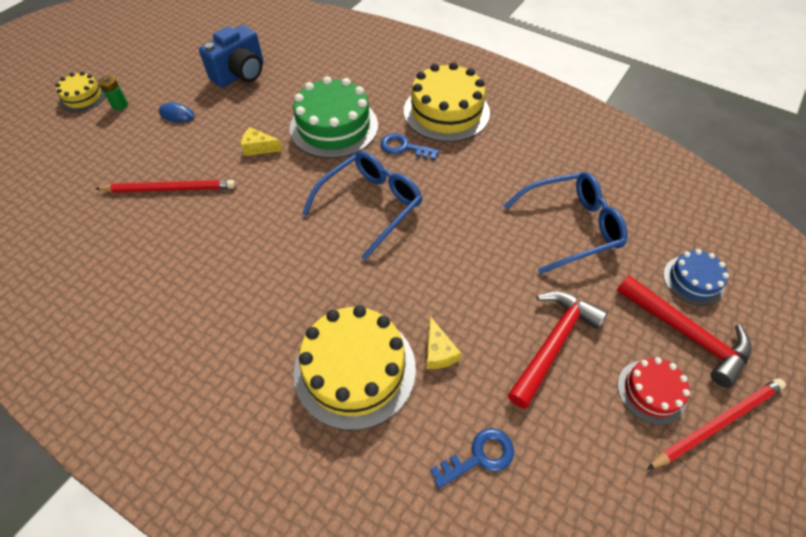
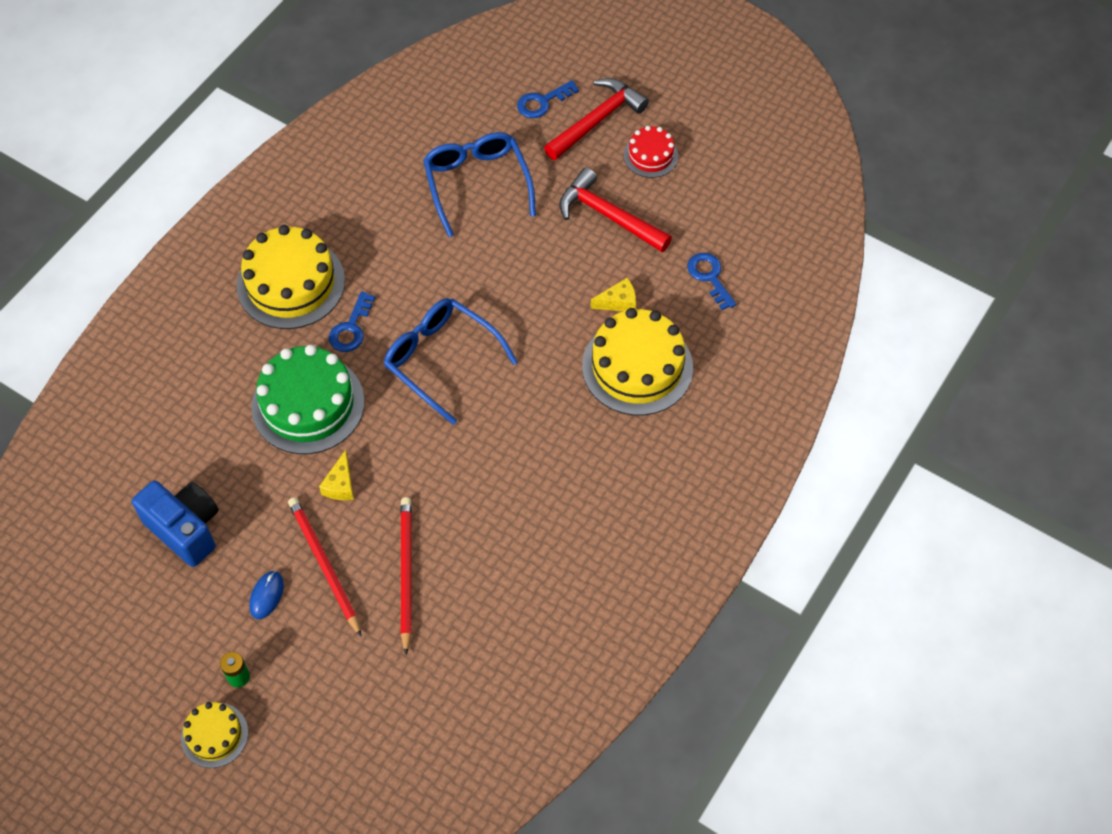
camera: 90 degrees left, 5 degrees up
(693, 280) = (542, 102): blue cake -> blue key
(717, 423) = (675, 120): red pencil -> red pencil (324, 565)

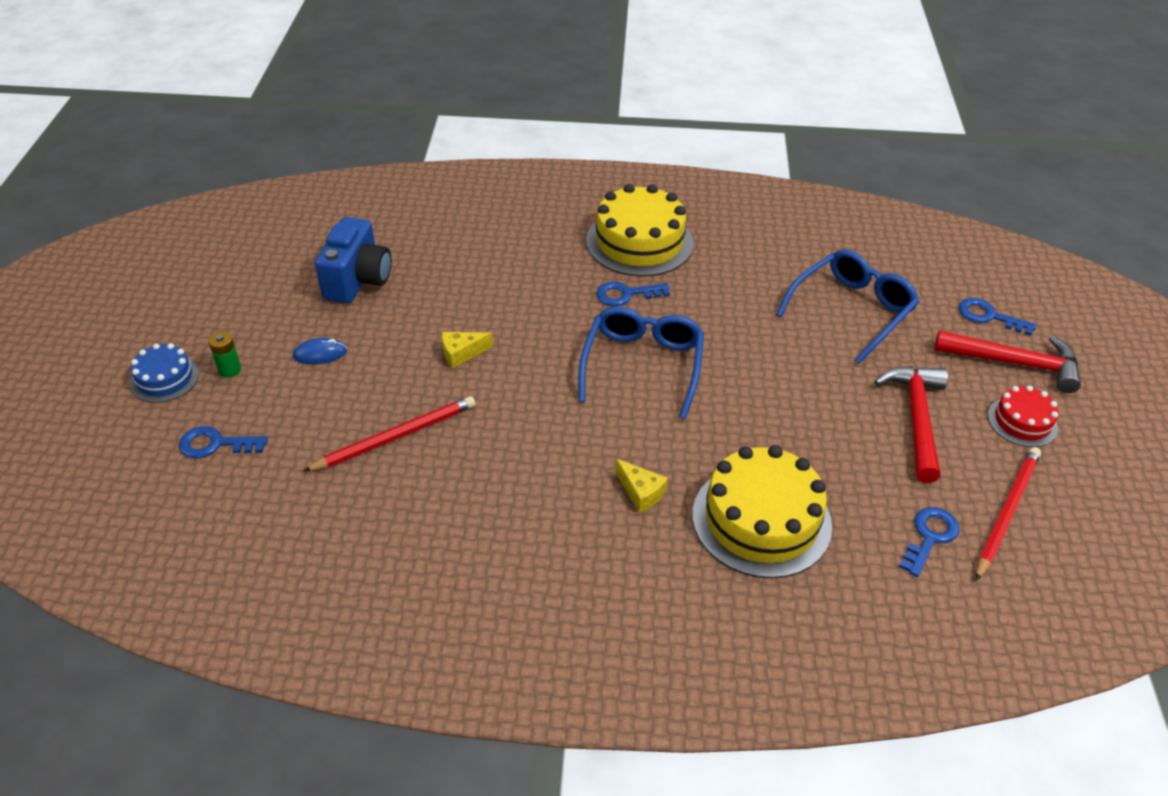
camera: 60 degrees right, 15 degrees down
(214, 735) = (165, 378): yellow cake -> blue cake
(308, 404) = (529, 300): green cake -> none
(324, 565) = (372, 377): red pencil -> red pencil (1006, 512)
(327, 715) = (215, 444): none -> blue key
(618, 302) = (824, 470): yellow cheese -> yellow cheese (640, 492)

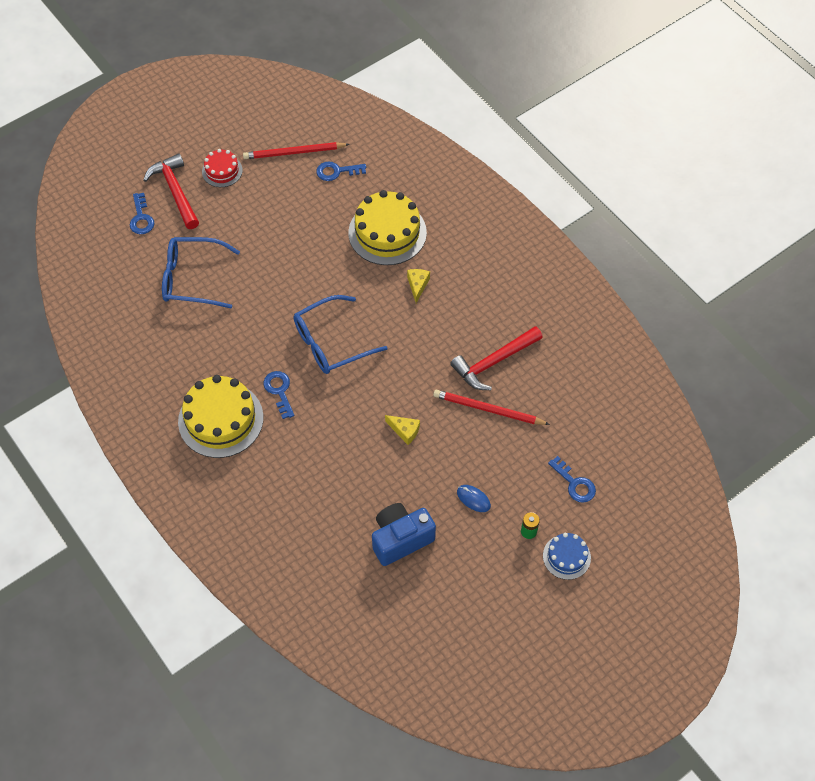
camera: 130 degrees left, 15 degrees up
(625, 294) = (279, 391): blue key -> blue key turned 150 degrees counterclockwise
(916, 418) = (259, 210): red hammer -> red hammer (493, 362)

